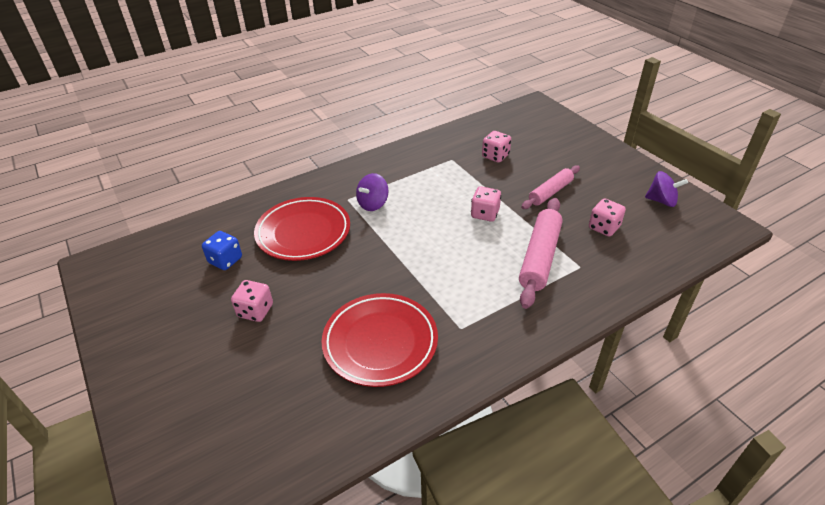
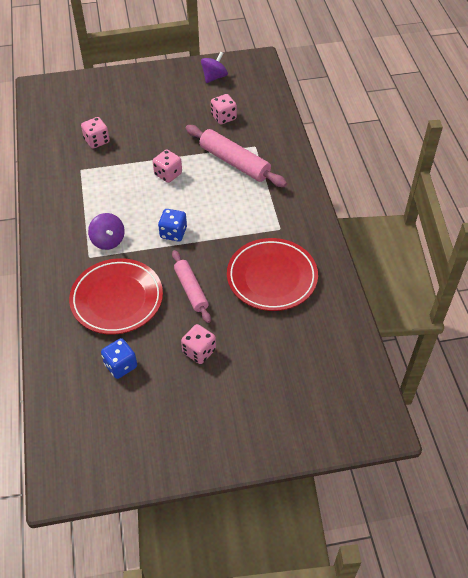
camera: 70 degrees left, 10 degrees up
(406, 243) = (173, 233): none -> blue dice
(550, 192) = (167, 128): pink rolling pin -> pink rolling pin (191, 290)

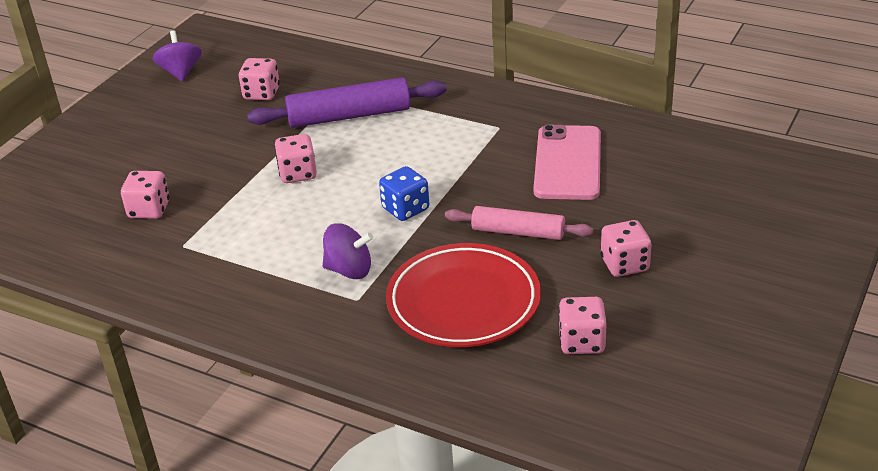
camera: 50 degrees left, 15 degrees down
(121, 365) = (581, 342): blue dice -> pink dice
(234, 162) = (349, 116): pink rolling pin -> purple rolling pin
(272, 277) = (568, 163): red plate -> pink phone

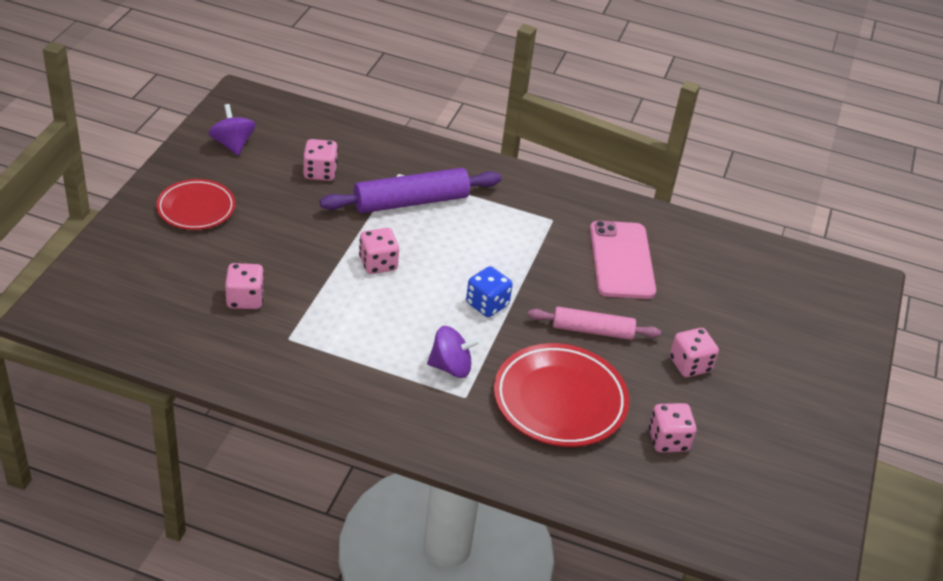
camera: 15 degrees left, 5 degrees up
(126, 130) = (196, 208): none -> red plate

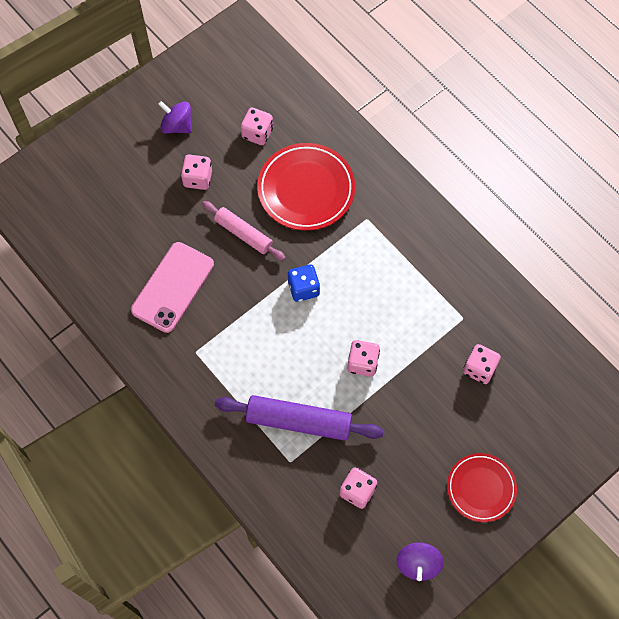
camera: 145 degrees left, 25 degrees up
(451, 367) = (362, 246): purple spinning top -> purple spinning top (177, 126)

